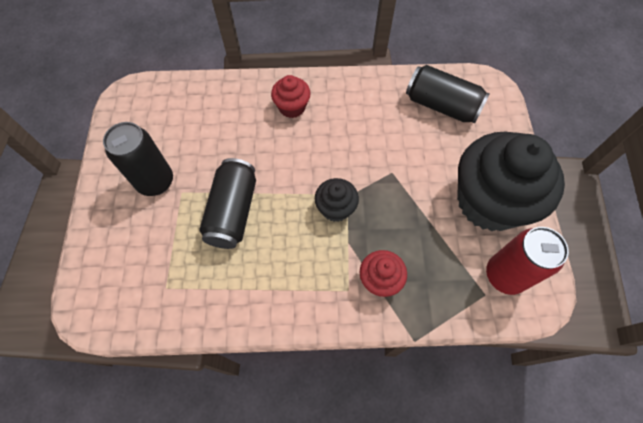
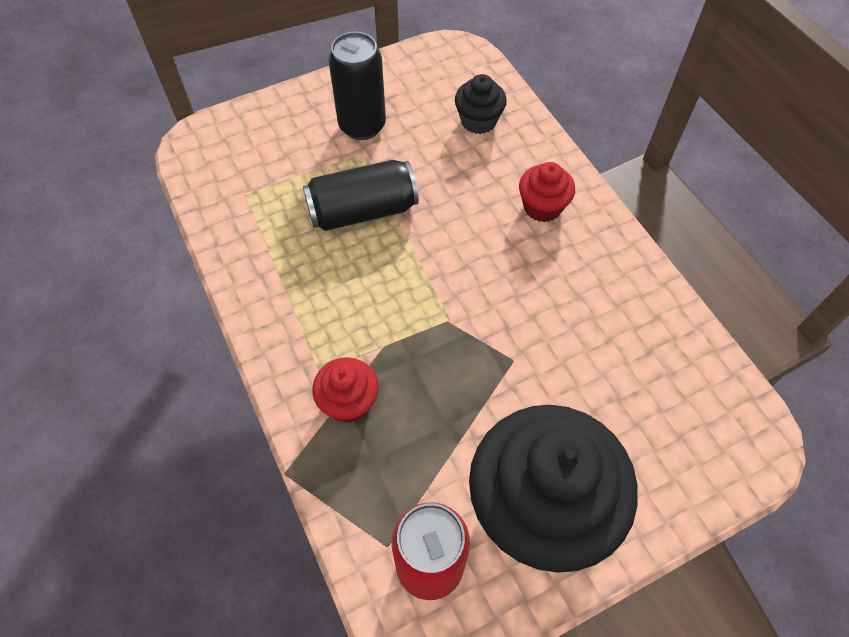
camera: 65 degrees right, 5 degrees down
(335, 208) = (423, 314): black cupcake -> black cupcake (478, 121)
(441, 105) = (668, 386): black can -> none

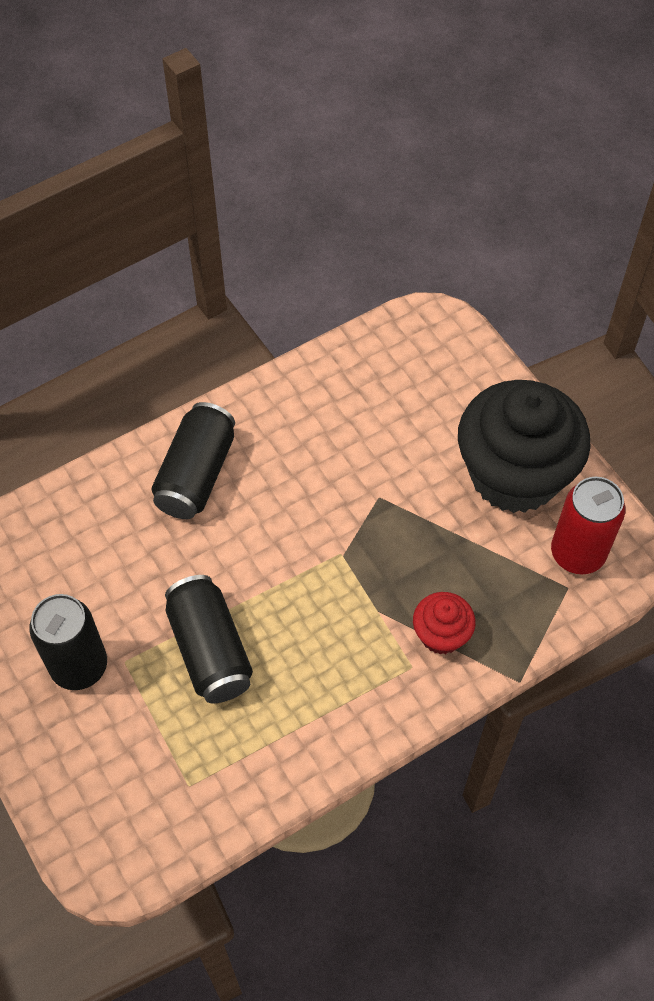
camera: 95 degrees left, 0 degrees up
(478, 121) = (72, 539): black cupcake -> none
(542, 207) = (196, 474): red cupcake -> black can

